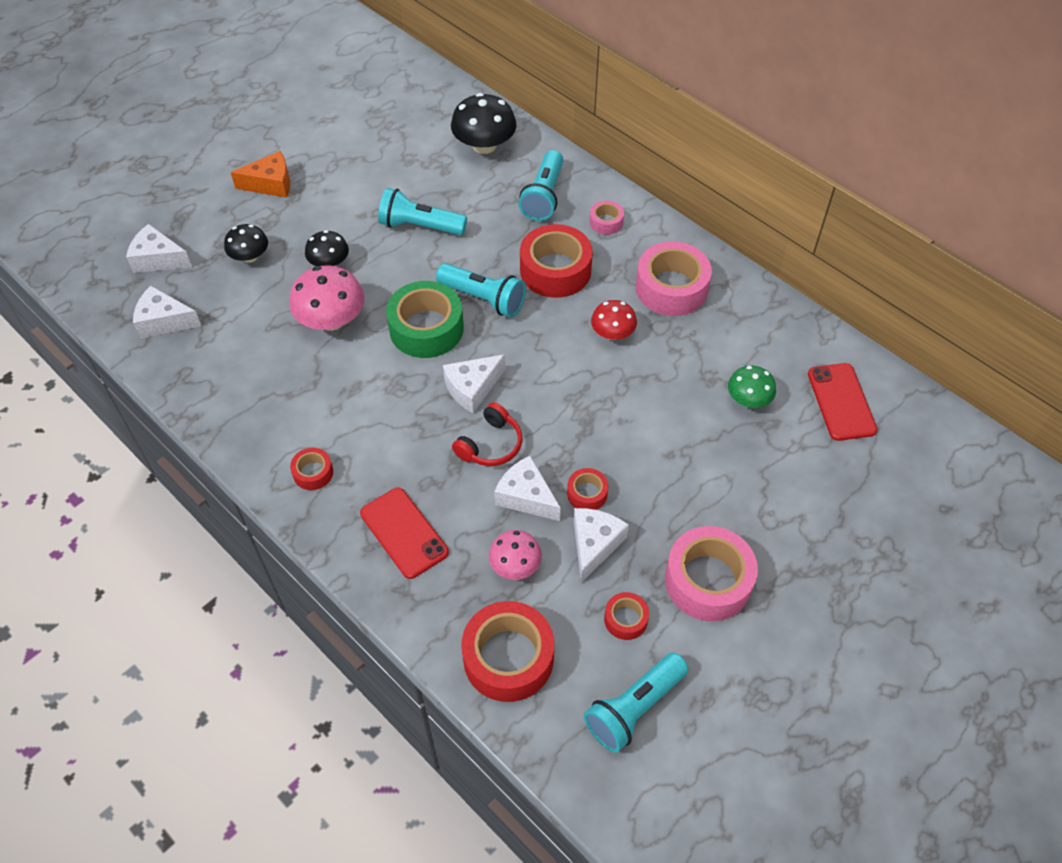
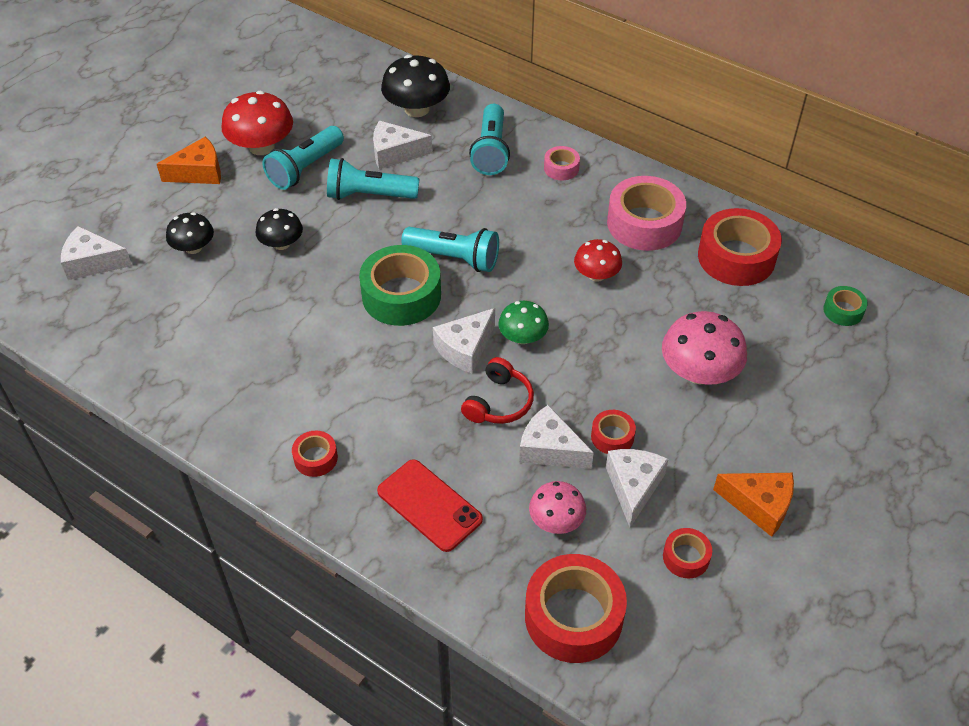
camera: 10 degrees left, 5 degrees down
(164, 321) = (114, 325): white cheese -> white cheese (395, 153)
(331, 320) = (298, 300): pink mushroom -> pink mushroom (699, 372)
(333, 165) = (261, 146): none -> red mushroom
(555, 270) = (521, 221): red tape -> red tape (736, 257)
(634, 708) = (719, 646): turquoise flashlight -> turquoise flashlight (305, 168)
(708, 581) = (759, 505): pink tape -> orange cheese
(748, 399) = (751, 321): green mushroom -> green mushroom (523, 337)
(841, 402) = (843, 311): red phone -> green tape

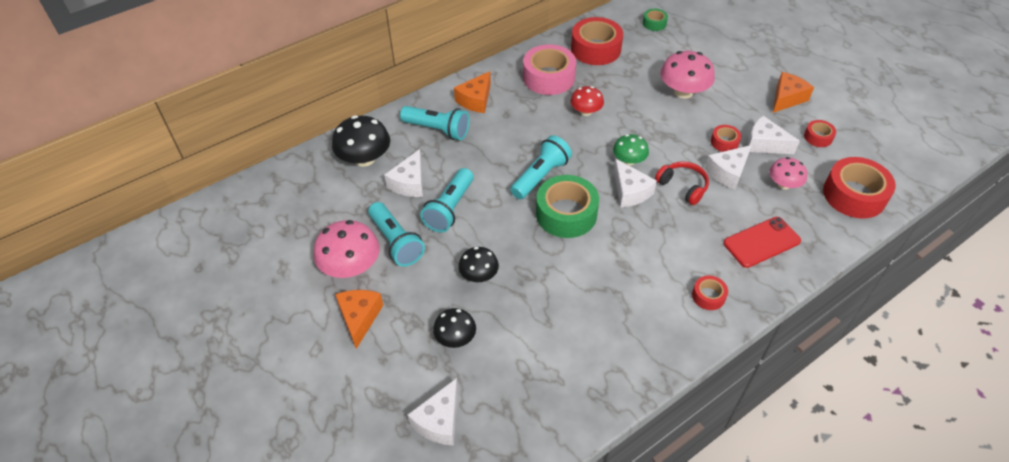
camera: 70 degrees left, 0 degrees up
(261, 146) = (351, 266): red mushroom -> pink mushroom
(561, 168) = (476, 100): pink tape -> orange cheese

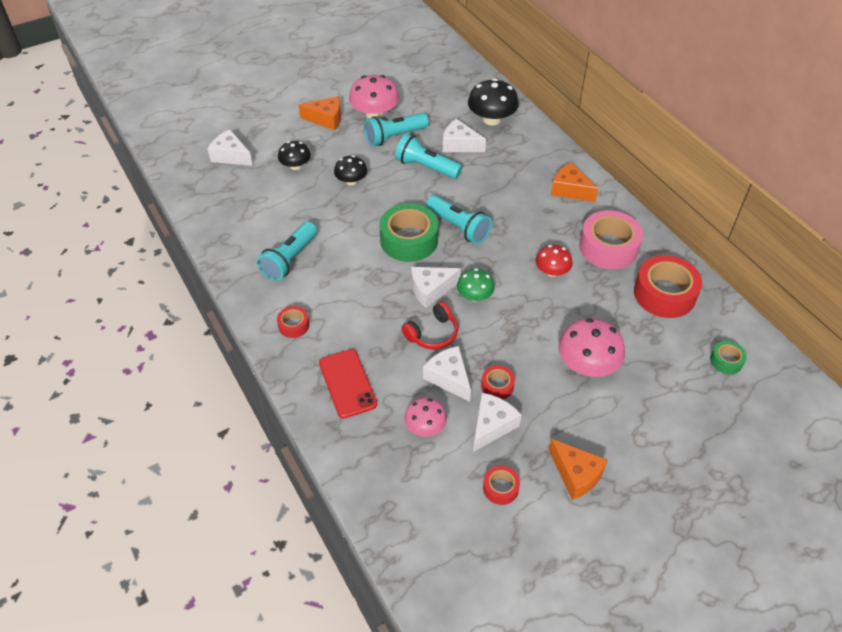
camera: 95 degrees right, 0 degrees up
(437, 130) = (526, 163): turquoise flashlight -> turquoise flashlight (290, 259)
(854, 195) = (399, 495): red tape -> none

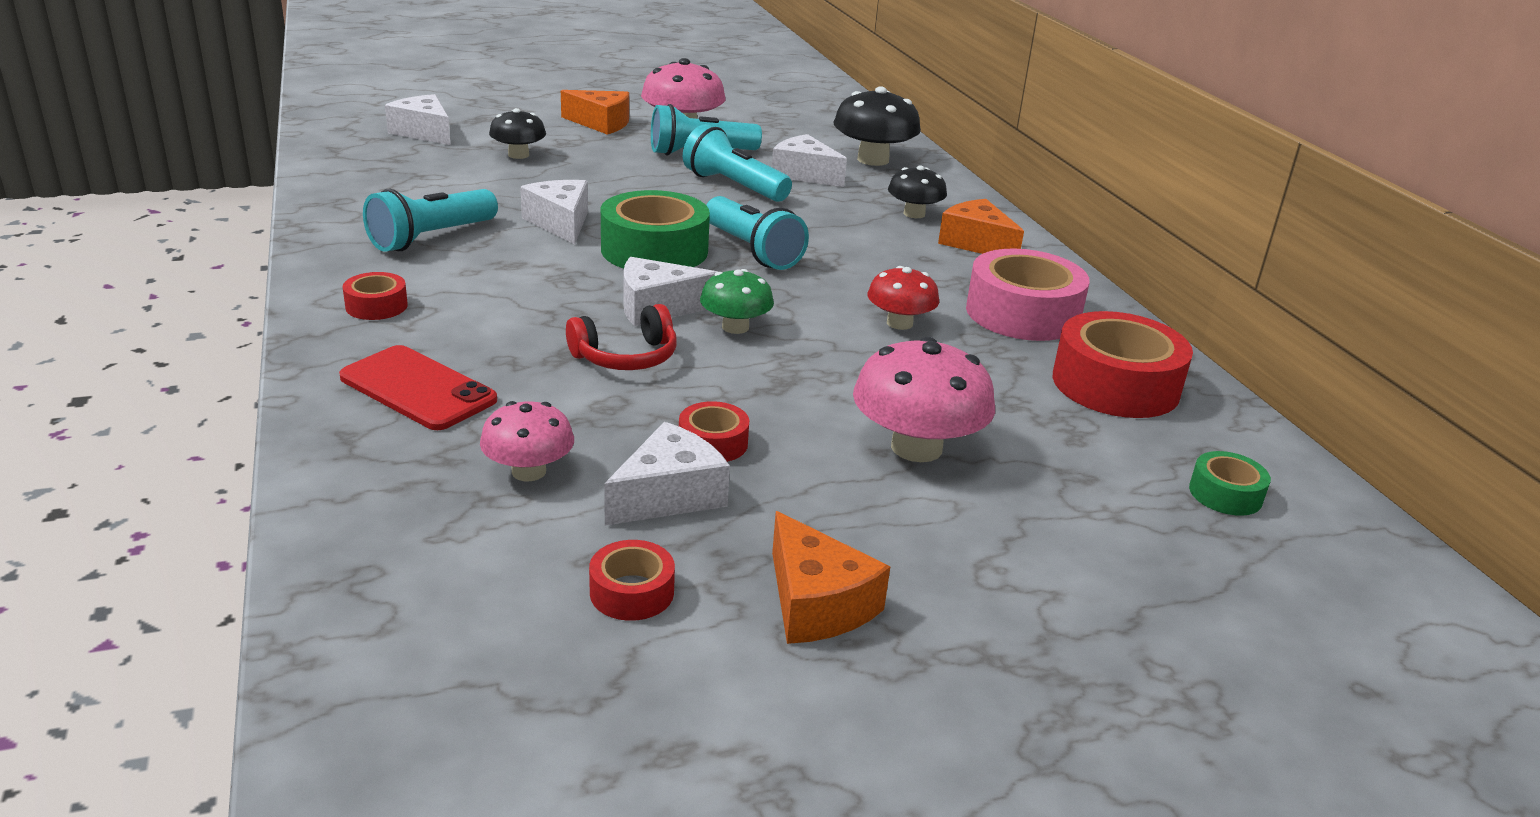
camera: 10 degrees right, 20 degrees down
(347, 383) = (418, 389): red phone -> red phone turned 45 degrees counterclockwise
(351, 181) = (598, 181): black mushroom -> black mushroom (914, 214)
(449, 378) = (621, 416): white cheese -> white cheese (560, 223)

